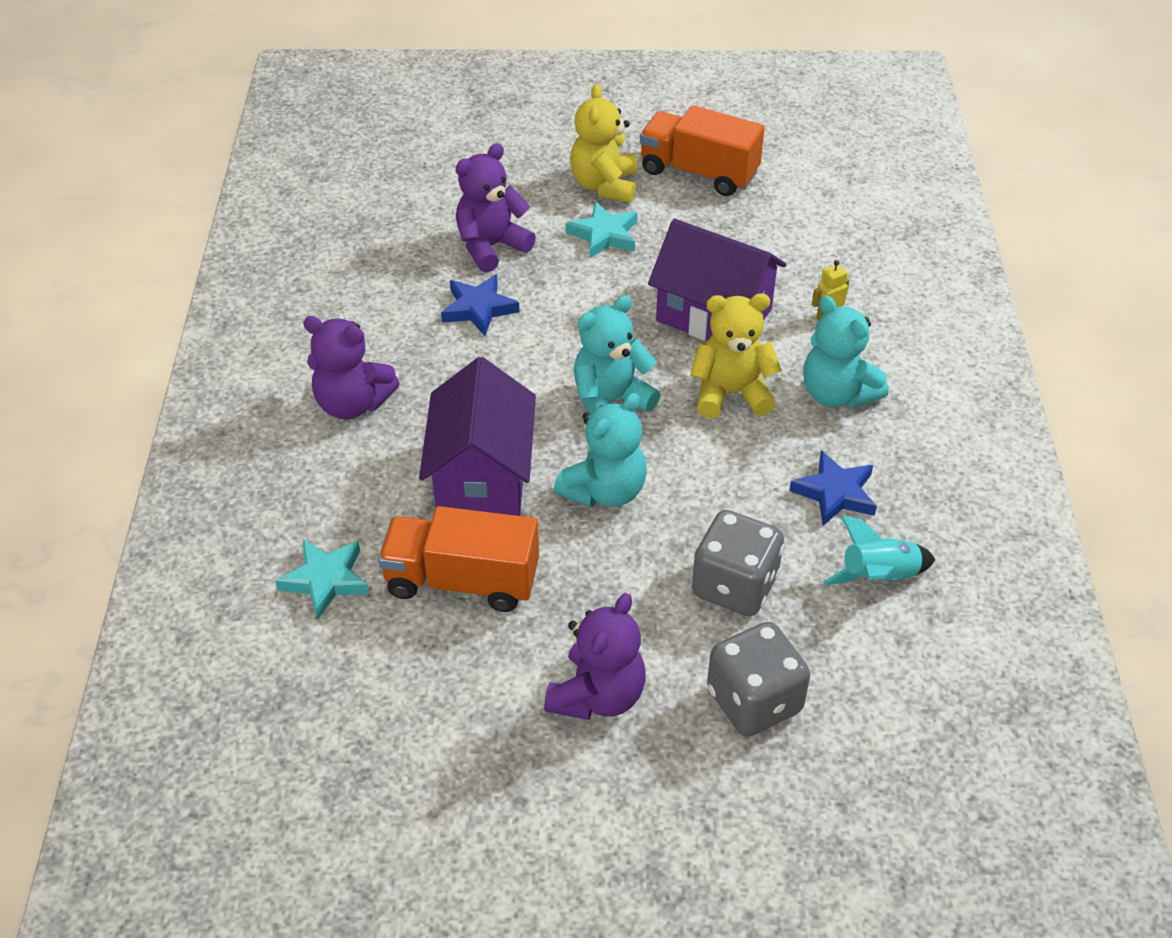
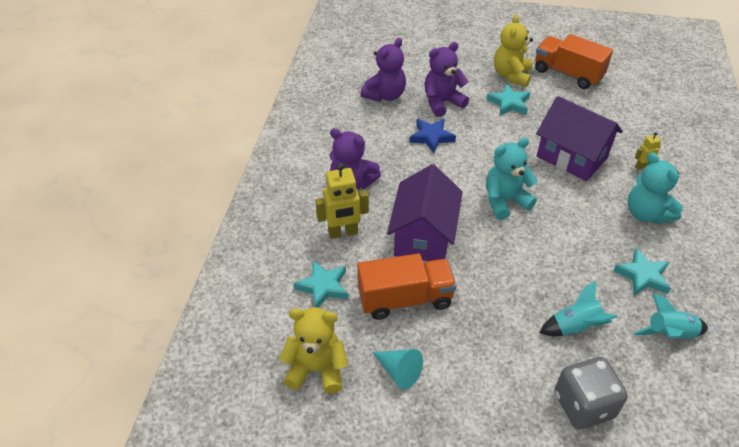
camera: 10 degrees right, 0 degrees up
(347, 488) = (343, 233): none -> yellow robot
(462, 581) = (405, 299): orange truck -> orange truck turned 150 degrees clockwise
(464, 694) = (399, 371): none -> turquoise cone
(597, 695) = (482, 385): purple teddy bear -> purple teddy bear (385, 95)
(605, 491) = (497, 255): turquoise teddy bear -> none
(731, 393) = (579, 205): yellow teddy bear -> yellow teddy bear (316, 369)
(734, 586) = (575, 327): grey dice -> turquoise rocket
(835, 493) = (642, 276): blue star -> turquoise star

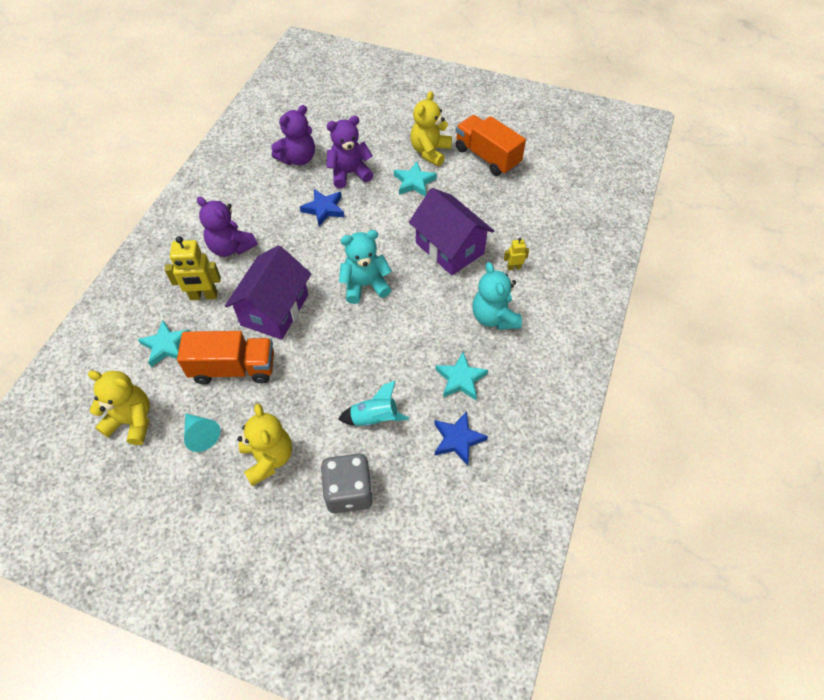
camera: 10 degrees right, 10 degrees up
(482, 384) = (268, 458): none -> yellow teddy bear
(669, 334) = (458, 439): turquoise rocket -> blue star

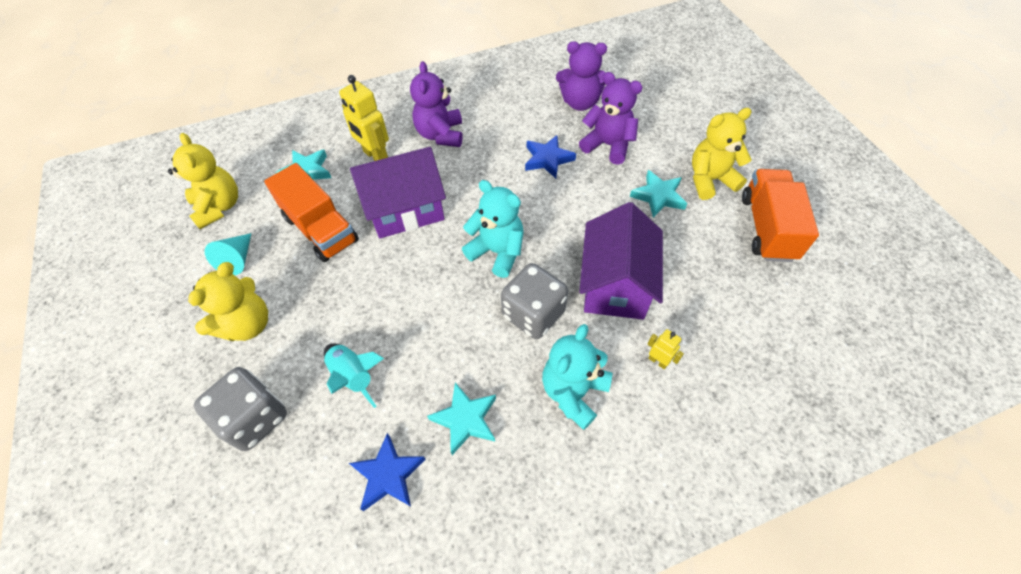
camera: 50 degrees right, 0 degrees up
(427, 299) = (533, 314): none -> grey dice

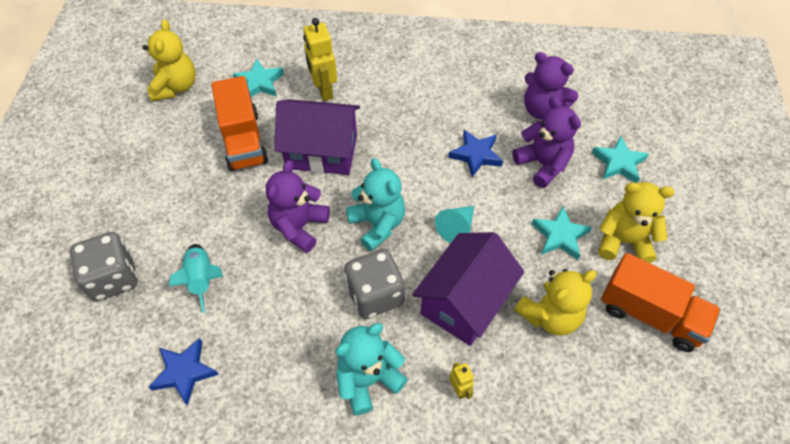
camera: 25 degrees right, 0 degrees up
(237, 259) = (167, 139): turquoise cone -> turquoise cone (457, 228)
(247, 324) = (146, 198): yellow teddy bear -> yellow teddy bear (549, 315)
(440, 135) = (392, 92): purple teddy bear -> purple teddy bear (299, 226)
(465, 419) = (267, 358): turquoise star -> turquoise star (618, 163)
(767, 228) = (650, 314): orange truck -> orange truck turned 90 degrees clockwise

